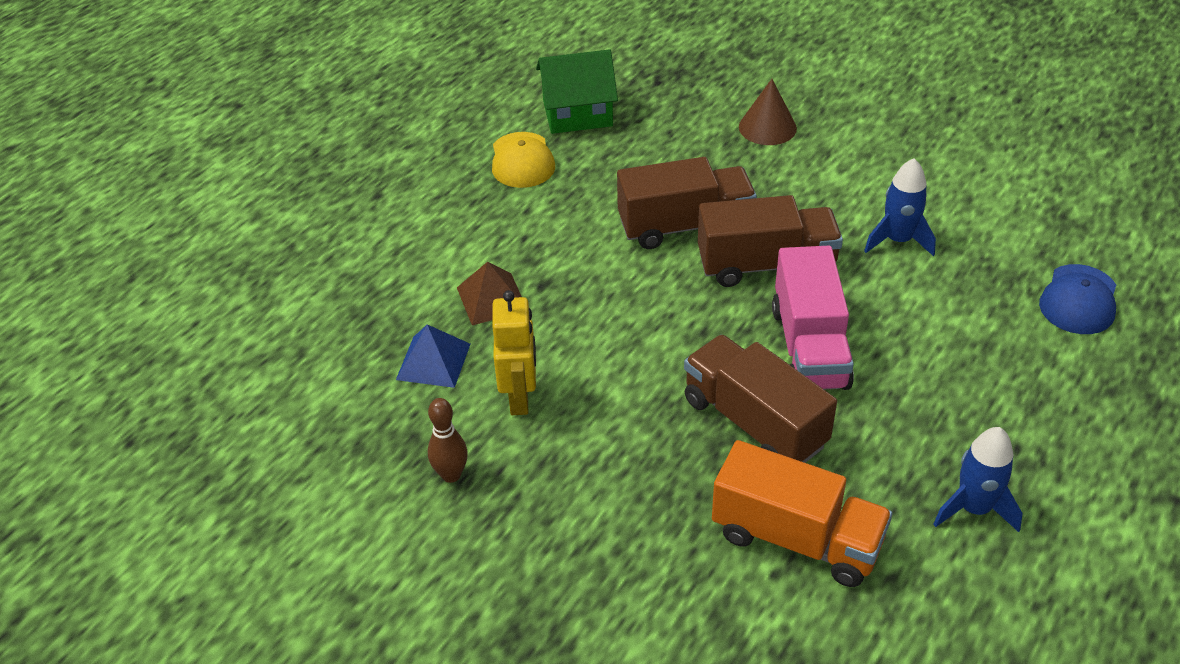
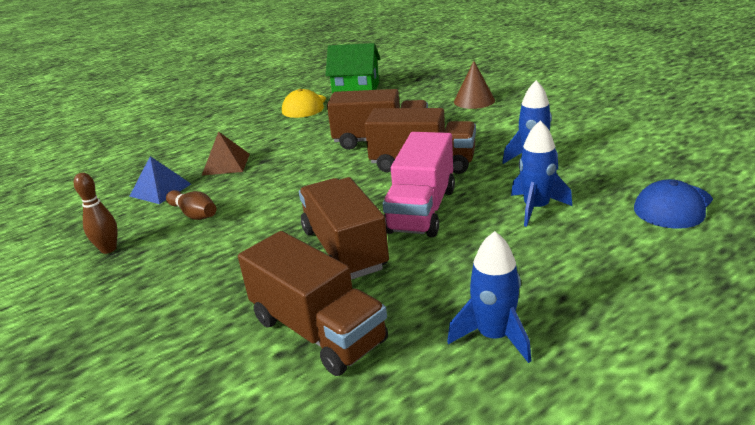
camera: 20 degrees right, 15 degrees down
(520, 398) = (194, 214): yellow robot -> brown bowling pin
(796, 538) = (318, 330): orange truck -> brown truck
(938, 325) = (536, 208): none -> blue rocket

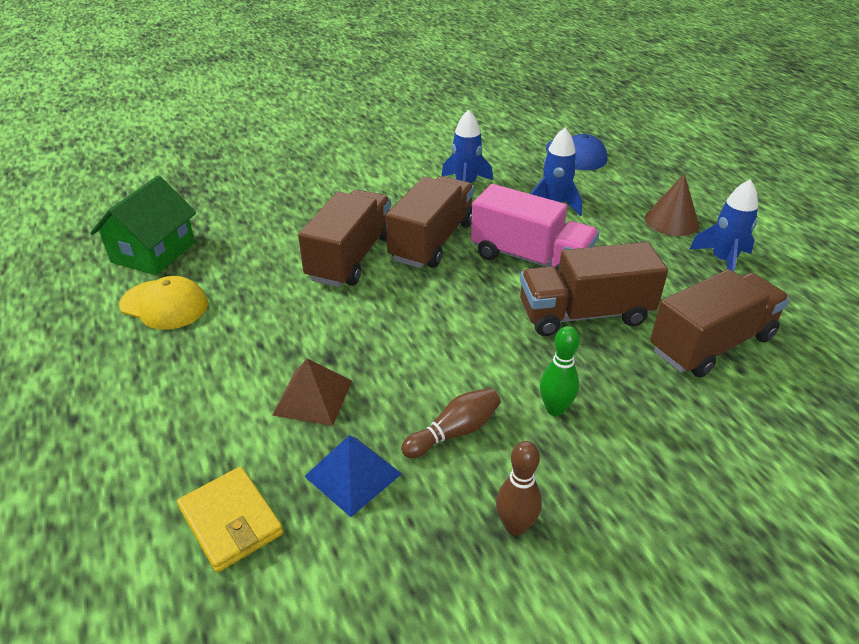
camera: 80 degrees left, 10 degrees up
(133, 167) = (231, 521): none -> yellow wallet
(217, 250) = (555, 409): none -> green bowling pin
(474, 101) = (296, 182): brown cone -> brown cone (671, 221)

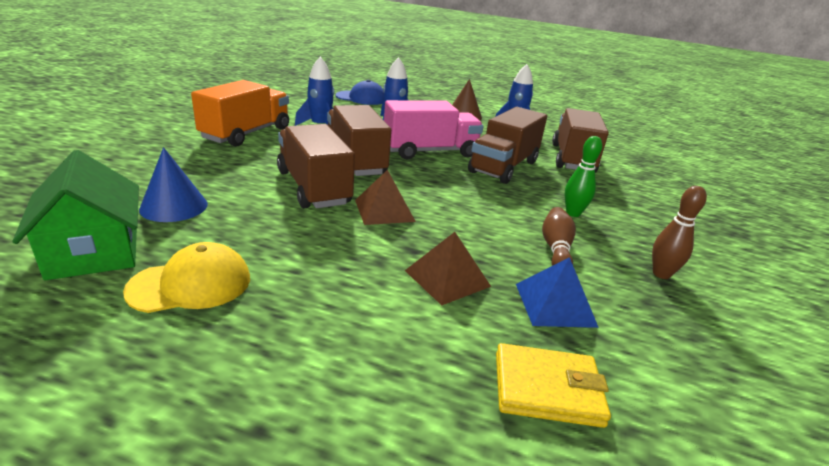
camera: 50 degrees left, 10 degrees down
(236, 234) = (174, 206): none -> blue cone
(370, 308) = (384, 210): none -> brown pyramid
(385, 173) = (246, 133): none -> orange truck

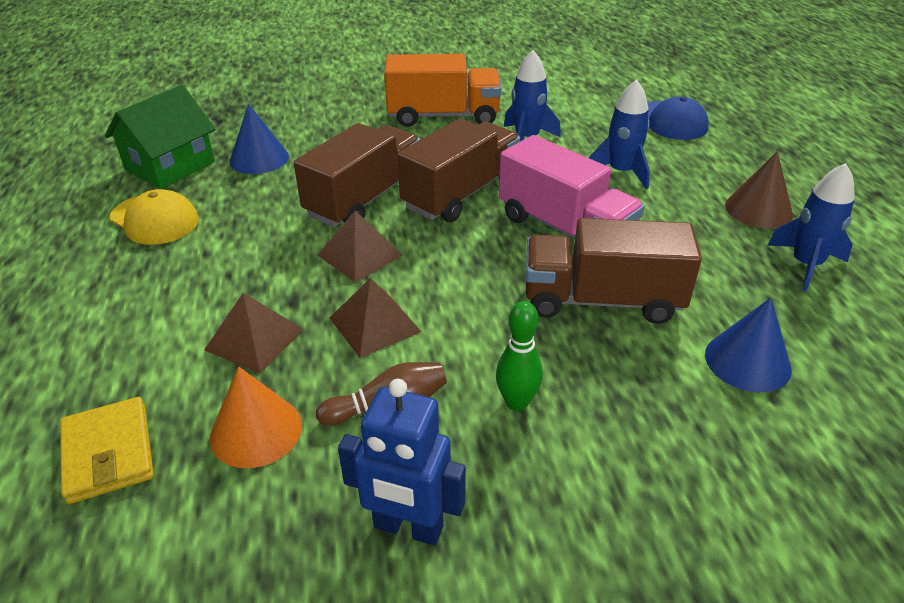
camera: 65 degrees right, 10 degrees up
(470, 229) = (374, 324): none -> brown pyramid
(555, 304) = (256, 431): blue pyramid -> orange cone
(572, 159) = (747, 361): brown truck -> blue cone
(661, 274) = (408, 528): brown bowling pin -> blue robot

